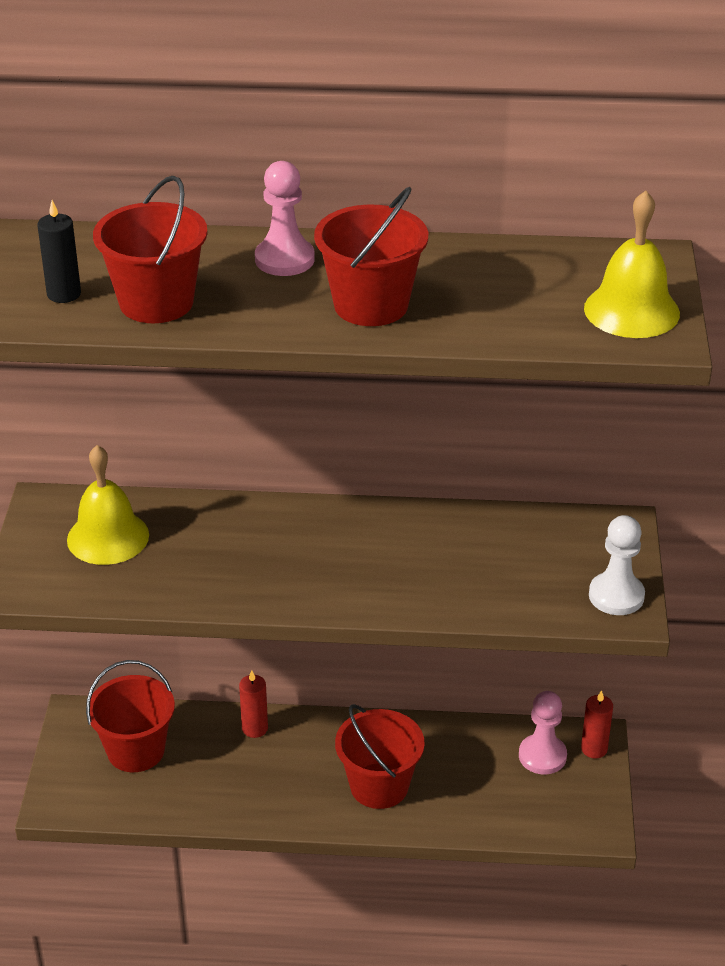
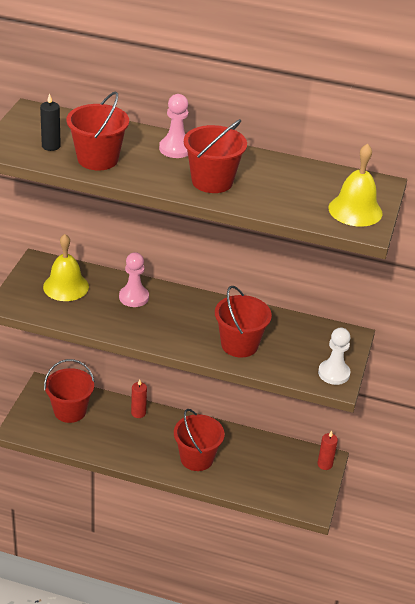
camera: 10 degrees right, 0 degrees up
(442, 579) = (239, 344): none -> red bucket
(542, 756) = (294, 462): pink pawn -> pink pawn (134, 297)

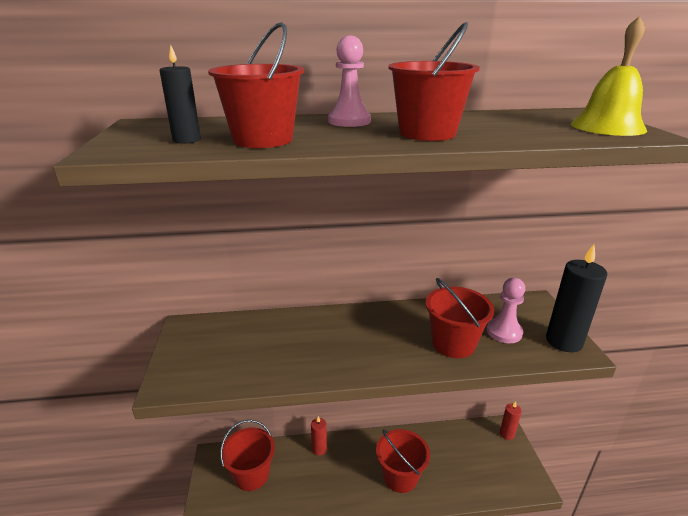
camera: 20 degrees left, 10 degrees down
(66, 286) = (229, 342): yellow bell -> none
(134, 297) = (311, 330): pink pawn -> pink pawn (504, 332)
(333, 373) = (564, 341): white pawn -> black candle

